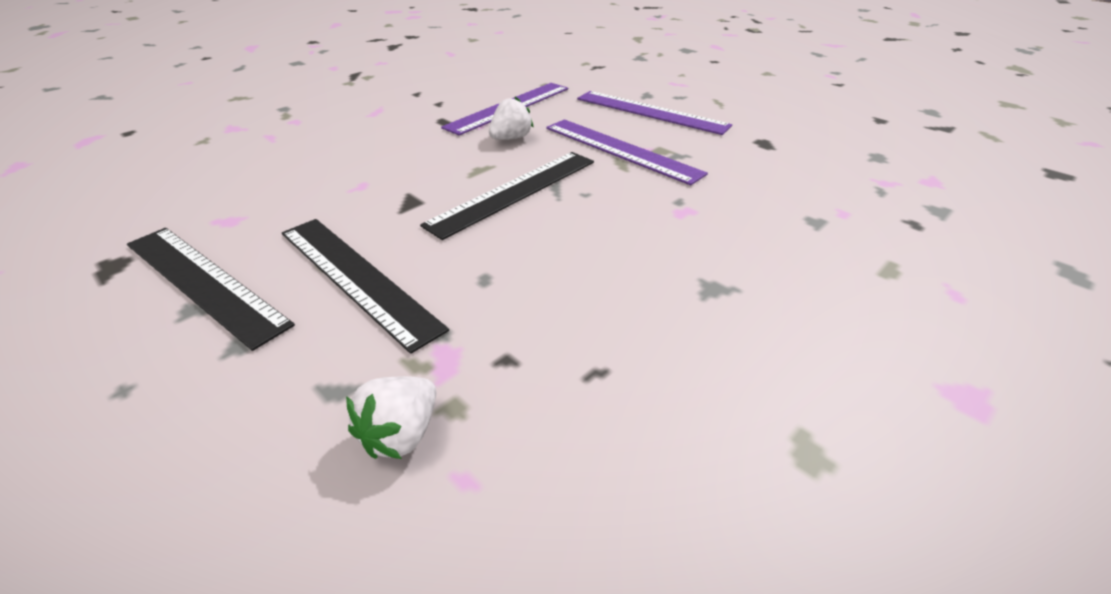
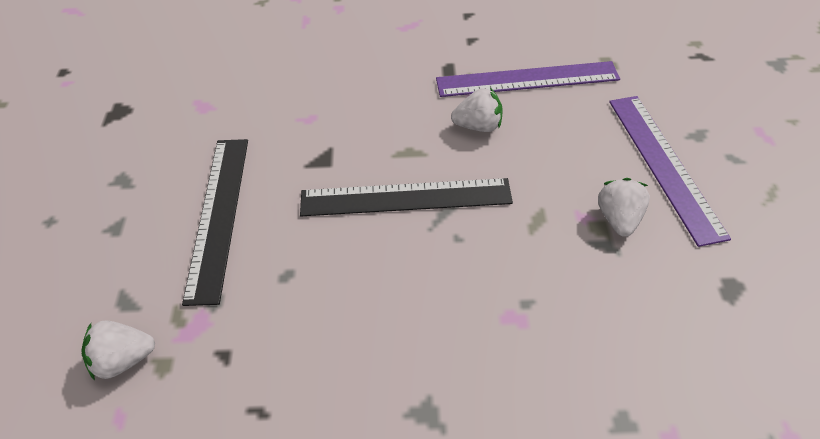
camera: 45 degrees right, 10 degrees up
(203, 282) = (144, 159): black ruler -> none
(621, 150) = (559, 202): purple ruler -> none
(665, 142) = (619, 219): none -> white strawberry

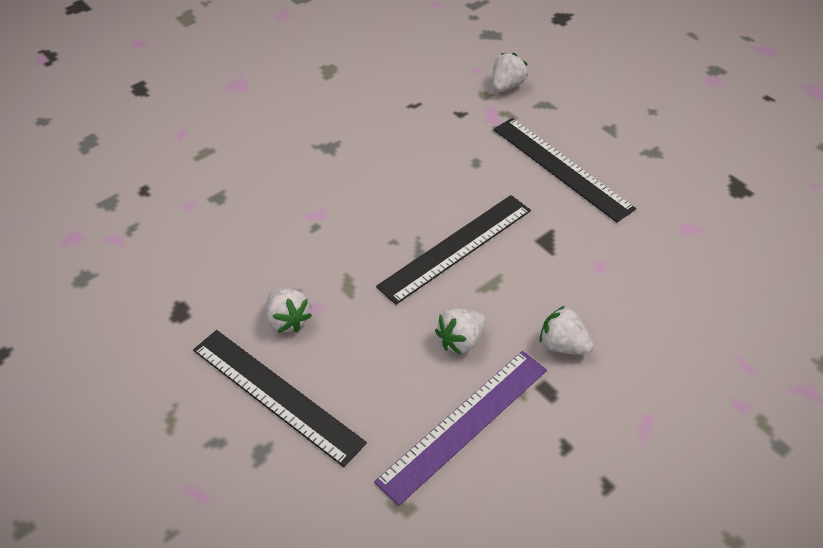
camera: 140 degrees right, 0 degrees up
(406, 86) = (563, 345): none -> white strawberry
(664, 165) = (276, 395): purple ruler -> black ruler

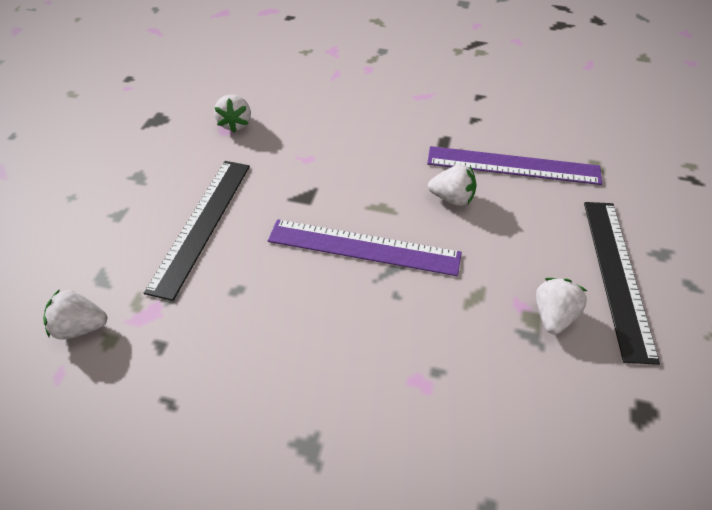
camera: 125 degrees left, 0 degrees up
(456, 247) = (363, 247): black ruler -> purple ruler
(563, 345) = (400, 148): white strawberry -> white strawberry (235, 124)

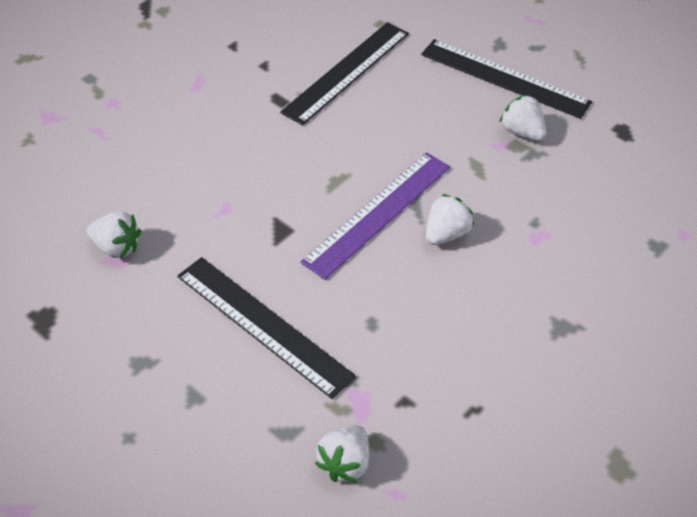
camera: 65 degrees left, 0 degrees up
(452, 198) = (359, 129): white strawberry -> white strawberry (446, 234)
(513, 165) = (346, 72): purple ruler -> black ruler

